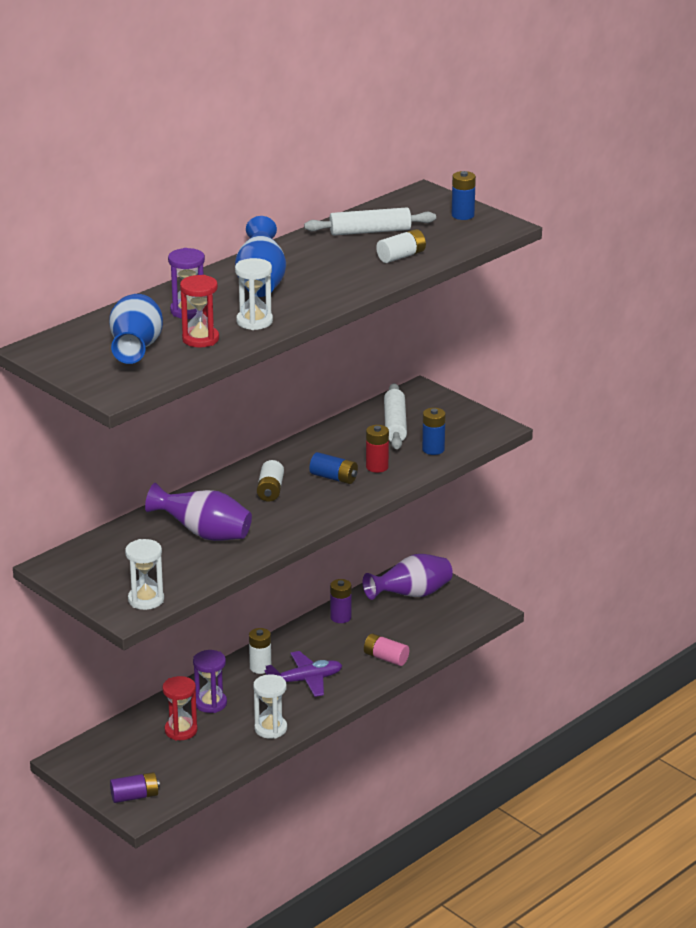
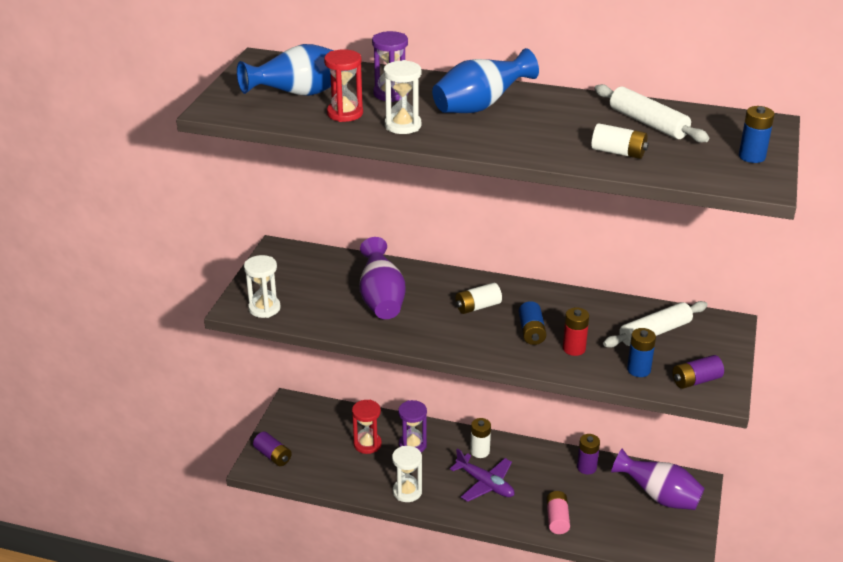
camera: 60 degrees right, 5 degrees up
(471, 431) = (696, 380): none -> purple battery

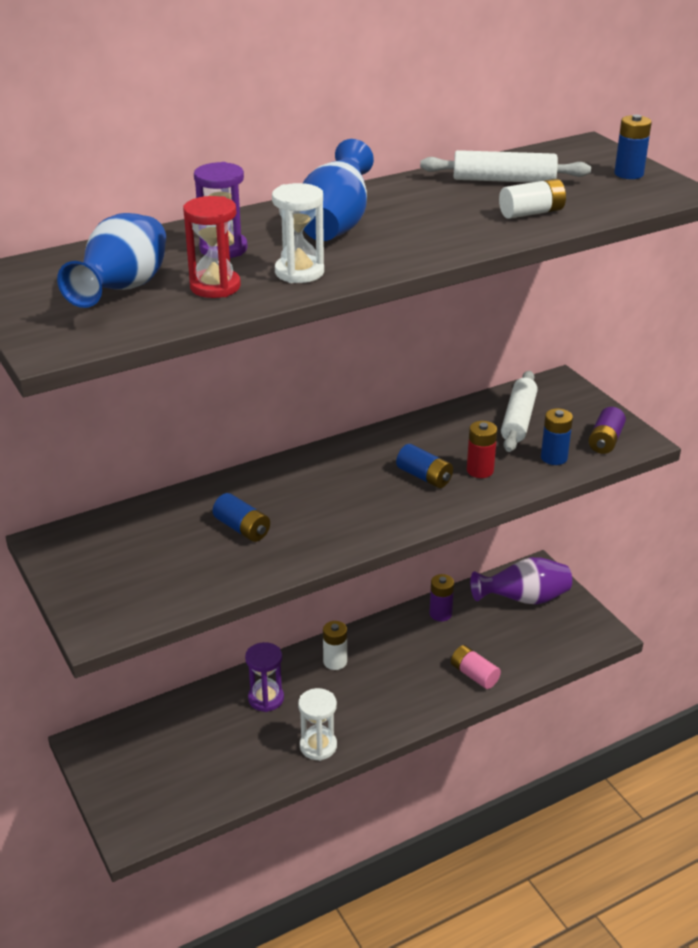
camera: 45 degrees left, 0 degrees up
(264, 308) = (129, 611): white hourglass -> none
(273, 456) = (135, 810): purple battery -> none
(367, 444) = (220, 729): red hourglass -> none
(381, 299) = (242, 528): purple vase -> blue battery
(478, 307) = (344, 482): white battery -> none
(485, 484) = (378, 688): purple plane -> none

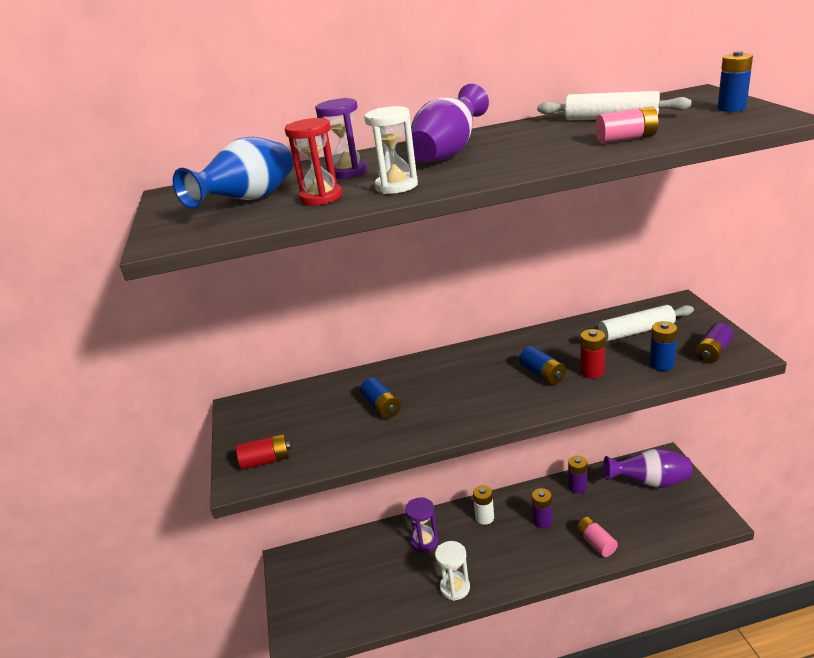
camera: 20 degrees right, 5 degrees down
(119, 604) = (266, 460): none -> red battery
(336, 225) = (449, 153): blue vase -> purple vase
(406, 658) = (542, 521): none -> purple battery
(518, 419) = (636, 331): white rolling pin -> white rolling pin turned 45 degrees clockwise
(531, 213) = (626, 138): white battery -> pink battery

